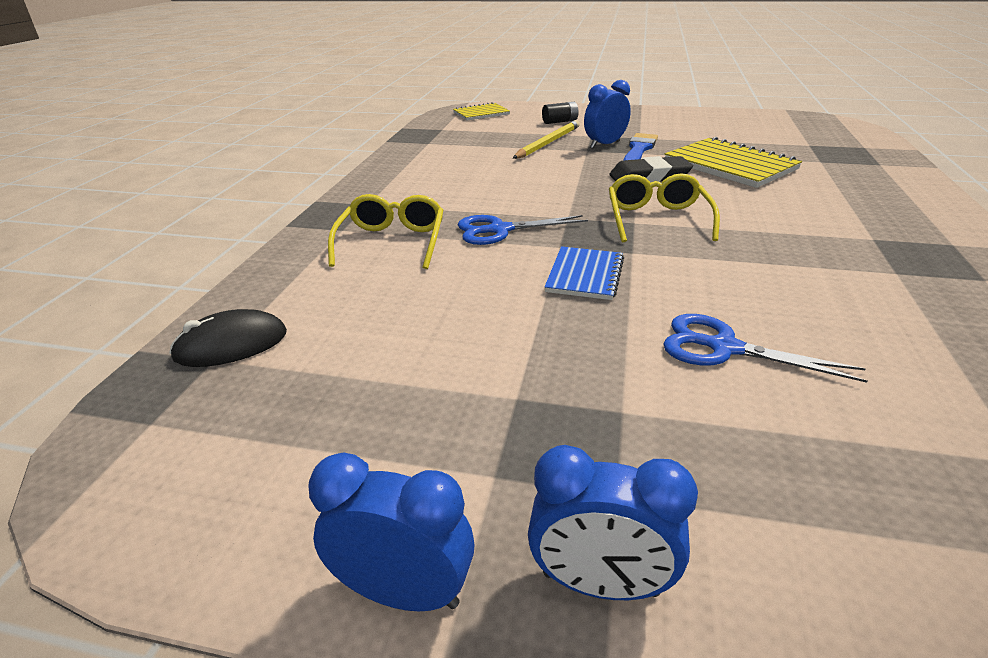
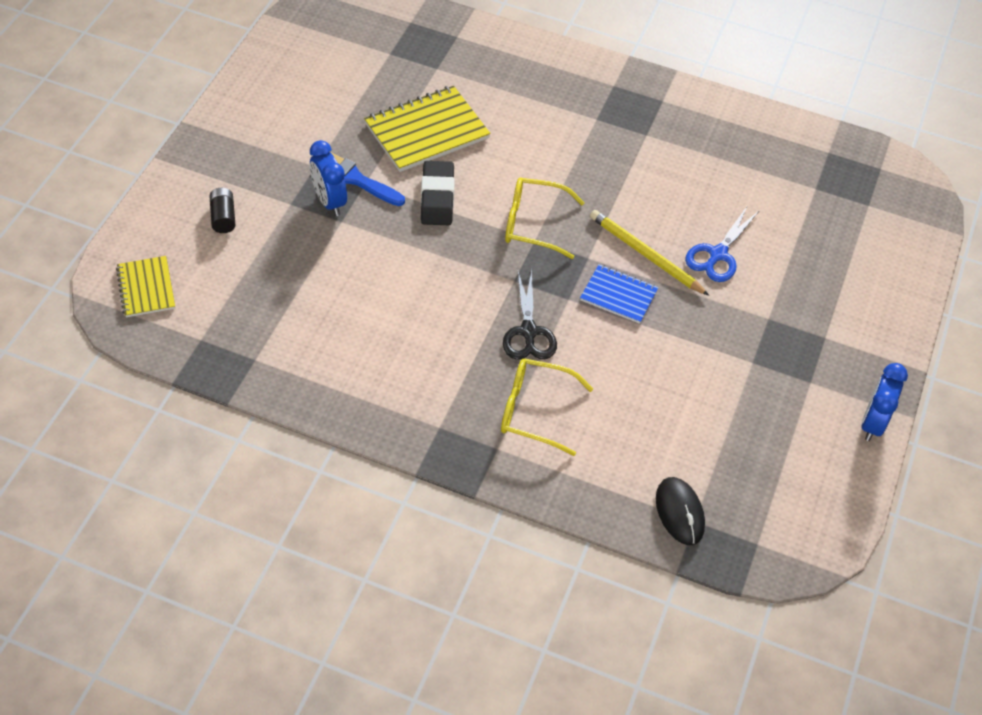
camera: 85 degrees left, 20 degrees up
(500, 230) = (528, 332): blue scissors -> black scissors
(548, 143) = (303, 247): yellow pencil -> yellow pencil (645, 255)
(600, 584) = (871, 356): blue clock -> none

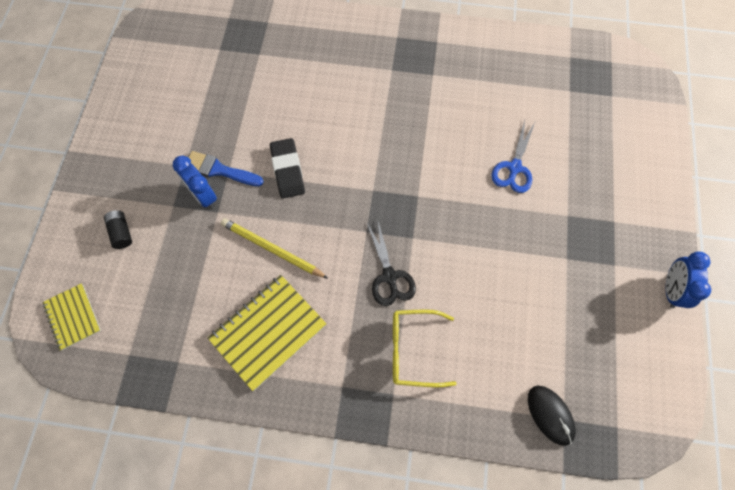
camera: 10 degrees left, 15 degrees up
(426, 131) = (265, 112): yellow notebook -> yellow notebook (268, 332)
(533, 224) = (368, 176): yellow glasses -> none
(618, 295) = (450, 224): blue notebook -> none
(645, 255) = (460, 182): yellow pencil -> yellow pencil (272, 249)

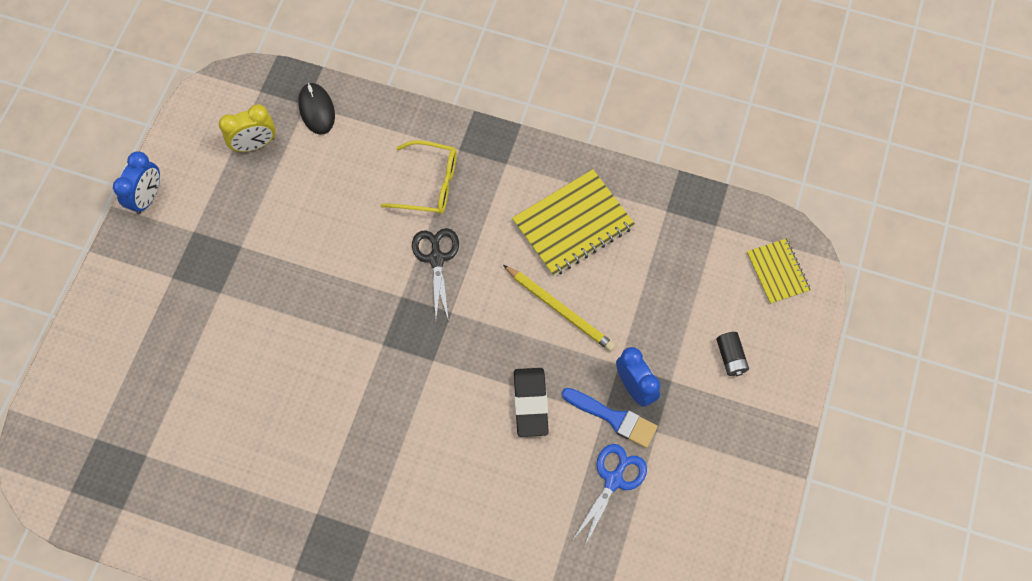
camera: 170 degrees left, 0 degrees up
(514, 168) = (258, 360): blue scissors -> blue scissors (614, 480)
(596, 363) = (255, 144): none -> yellow clock

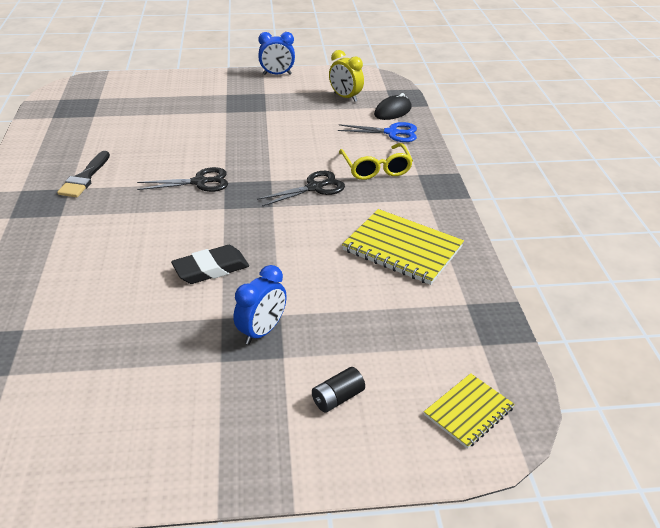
camera: 65 degrees right, 30 degrees down
(301, 492) = (85, 178): none -> black brush
(371, 370) = (199, 182): none -> black scissors
(560, 309) = (313, 262): yellow pencil -> none
(614, 418) = (221, 326): blue brush -> none
(614, 480) = (154, 343): blue scissors -> blue scissors (392, 133)

